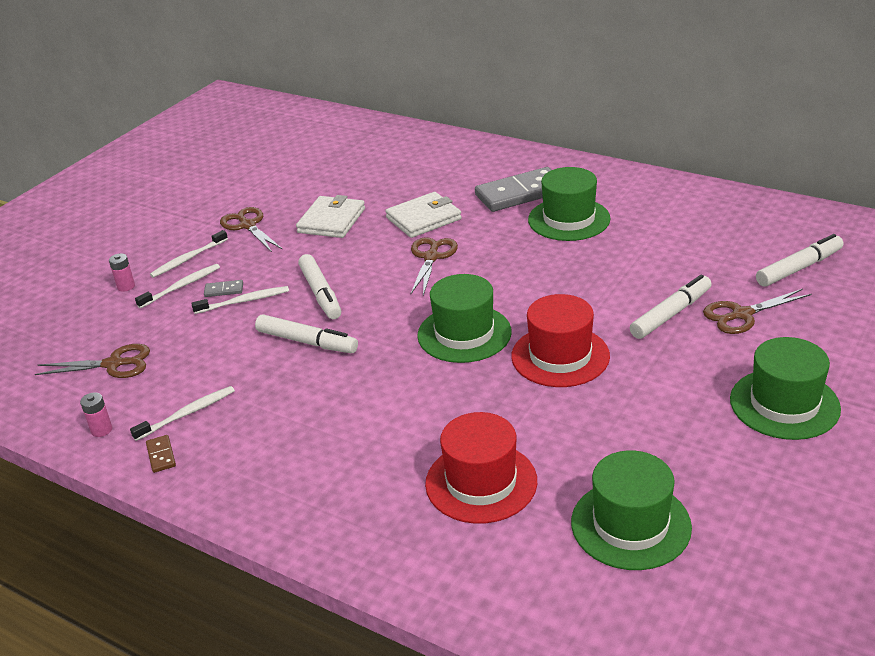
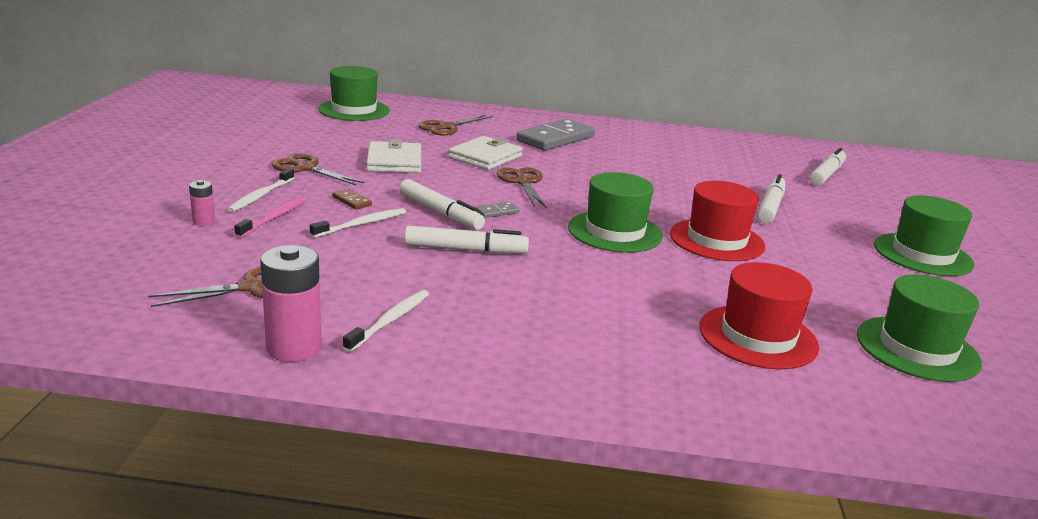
camera: 30 degrees left, 10 degrees down
(101, 430) = (294, 348): pink battery -> pink battery, size x1.96
(161, 455) = (395, 361): brown domino -> brown domino (352, 201)
(182, 286) = (275, 217): white toothbrush -> pink toothbrush
(224, 290) = (329, 217): grey domino -> grey domino (497, 212)
(569, 219) = (616, 153): green hat -> green hat (354, 110)
(741, 315) = (822, 203): brown scissors -> brown scissors (447, 127)

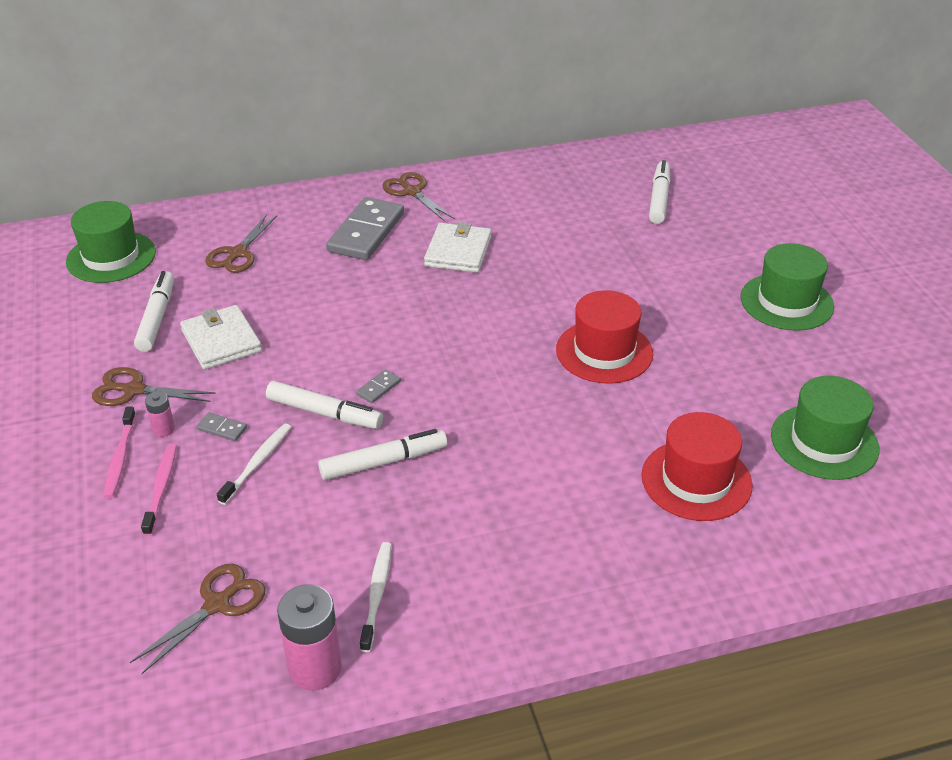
camera: 20 degrees left, 15 degrees up
(203, 221) = (92, 525): pink battery -> pink battery (163, 429)
(260, 196) = (120, 458): white toothbrush -> pink toothbrush
(352, 201) = (222, 428): brown domino -> grey domino
(485, 157) = (312, 295): white wallet -> white wallet (458, 251)
(523, 182) = (376, 326): brown scissors -> brown scissors (412, 192)
(615, 232) = (507, 376): green hat -> none
(770, 207) = (629, 276): white marker -> white marker (157, 318)

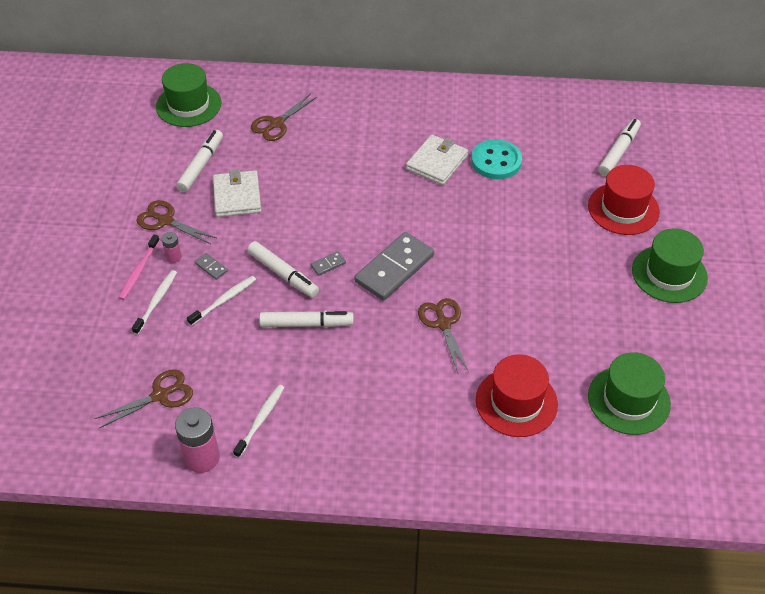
camera: 20 degrees right, 10 degrees up
(161, 487) = (156, 301): pink toothbrush -> white toothbrush
(366, 232) = (376, 128): grey domino -> grey domino (394, 268)
(412, 192) = (427, 98): brown scissors -> brown scissors (443, 324)
(527, 236) = (496, 161): none -> turquoise button
(604, 352) = (503, 279): red hat -> red hat (623, 209)

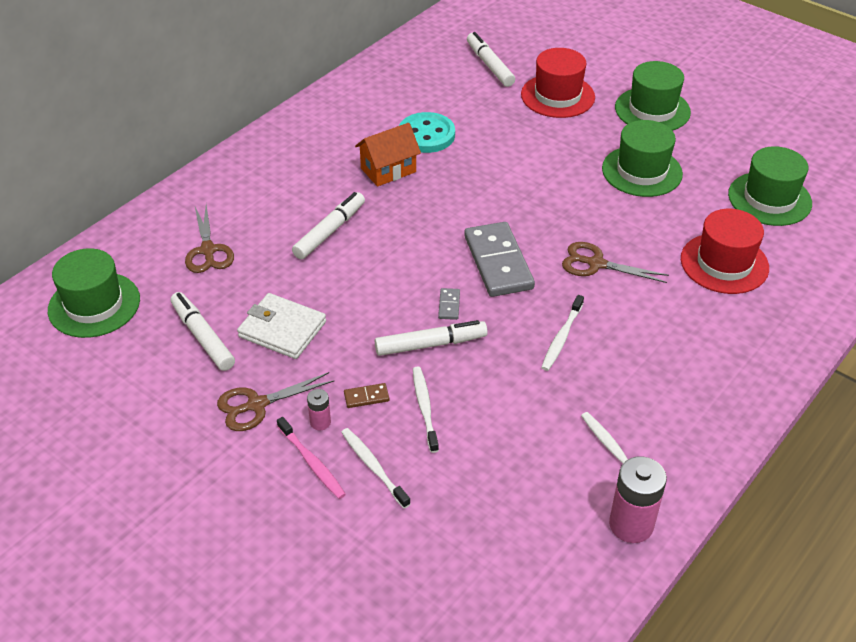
camera: 55 degrees left, 5 degrees down
(160, 395) = (516, 524): brown scissors -> none
(211, 267) = (366, 397): grey domino -> brown domino
(306, 324) = (515, 358): white marker -> white marker (330, 231)
(347, 340) = (561, 338): none -> white toothbrush
(437, 162) = (388, 170): white wallet -> orange house
(580, 302) = (642, 171): none -> green hat

